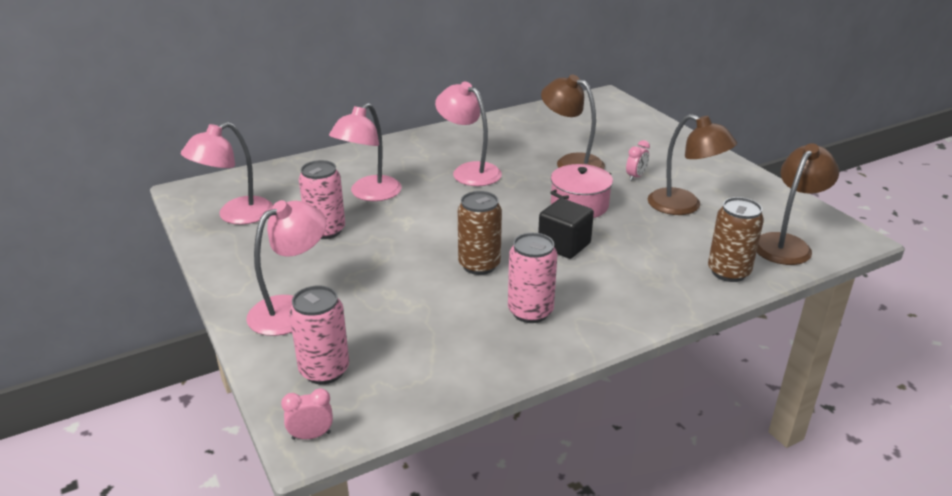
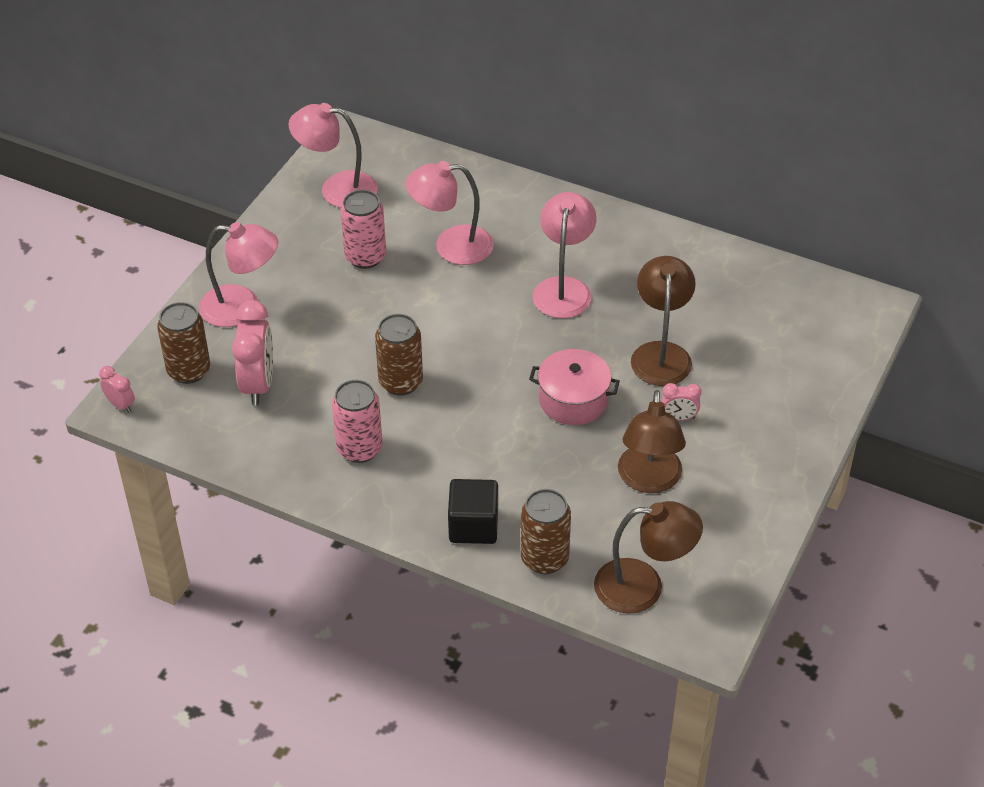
camera: 55 degrees right, 15 degrees up
(324, 370) = (189, 370): pink can -> brown can
(393, 336) = (258, 384): none -> pink clock
(564, 245) = (486, 422): black cube -> black cube (473, 526)

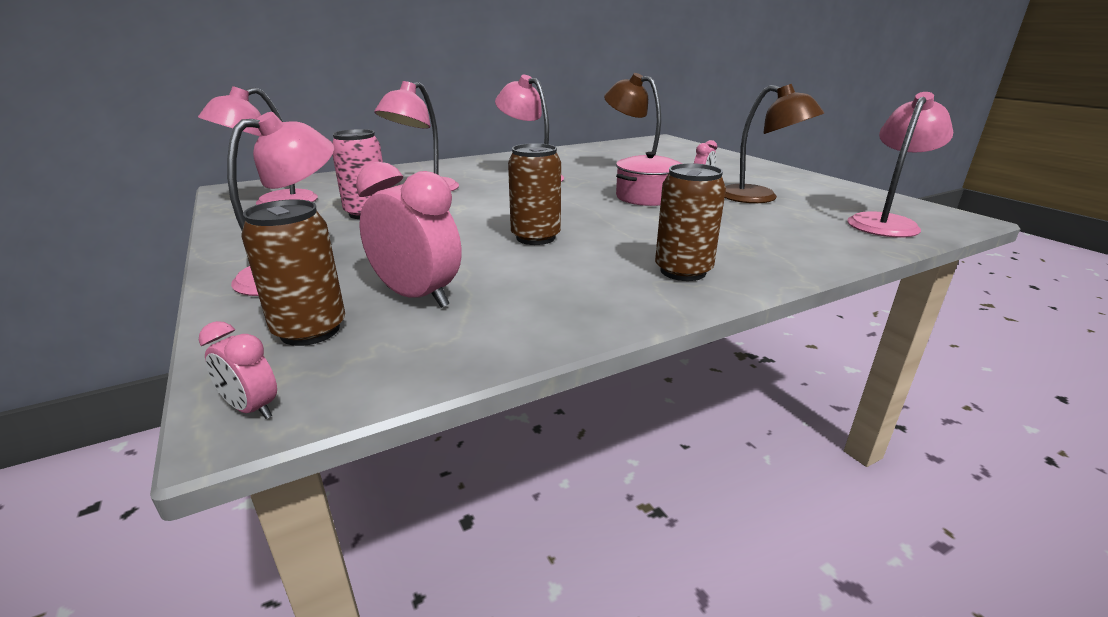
camera: 55 degrees left, 20 degrees down
(121, 405) = (252, 409): pink clock -> pink clock turned 135 degrees counterclockwise
(359, 449) = (597, 275): pink can -> none
(473, 526) = (764, 257): black cube -> none
(544, 558) = (830, 243): brown can -> brown can (683, 271)
(643, 587) = (885, 222): brown lamp -> pink lamp

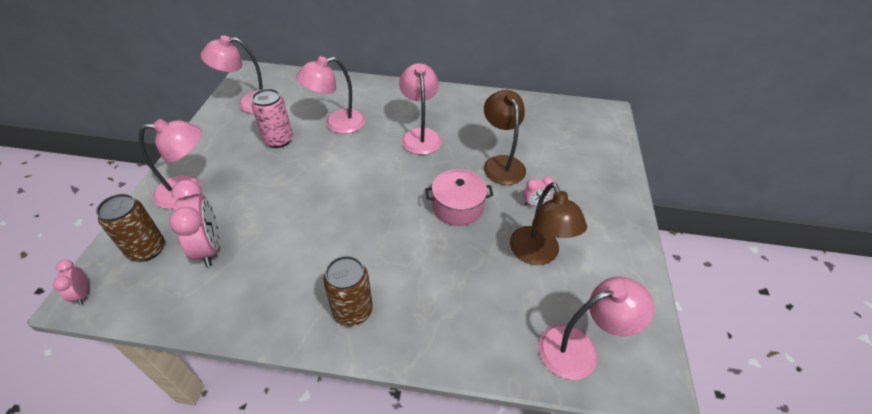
camera: 35 degrees right, 20 degrees up
(535, 238) = (326, 221): brown can -> none

